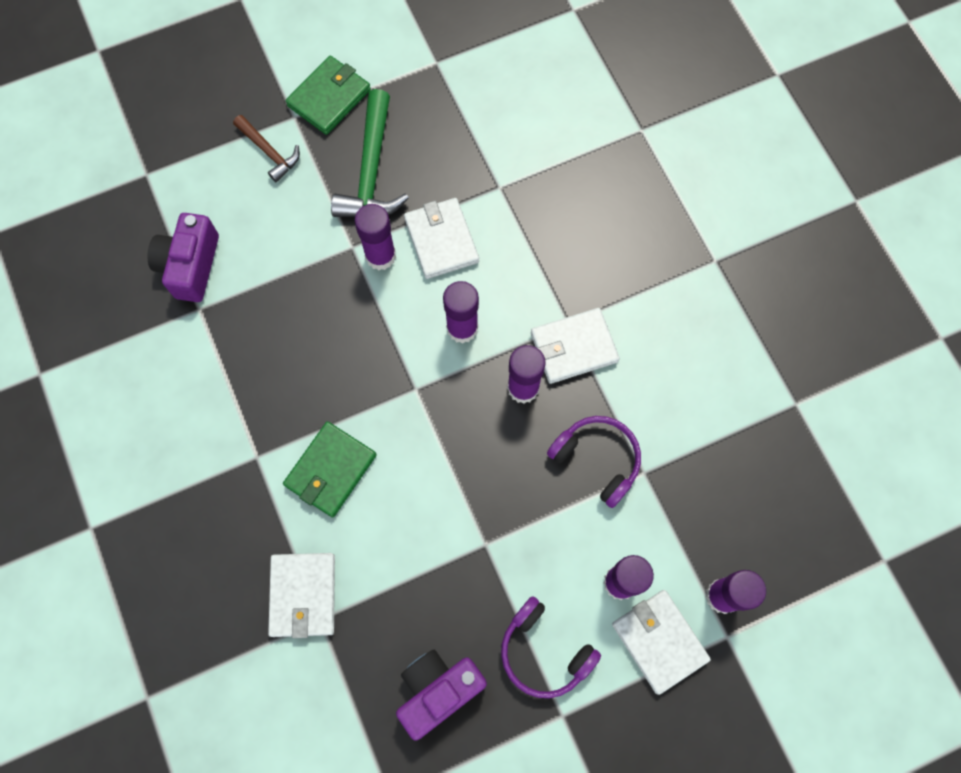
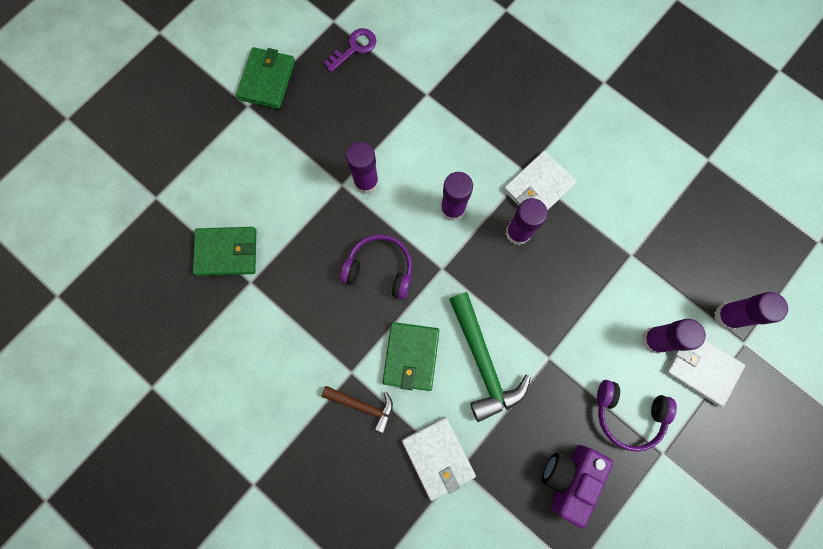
camera: 25 degrees left, 5 degrees up
(190, 265) = (227, 252): purple camera -> green wallet
(269, 152) = (242, 140): brown hammer -> brown hammer (363, 406)
(371, 170) = (326, 121): green hammer -> green hammer (483, 362)
(441, 240) = (404, 151): white wallet -> none
(444, 102) = (354, 48): none -> purple key
(597, 460) = (595, 260): purple headphones -> purple headphones (380, 269)

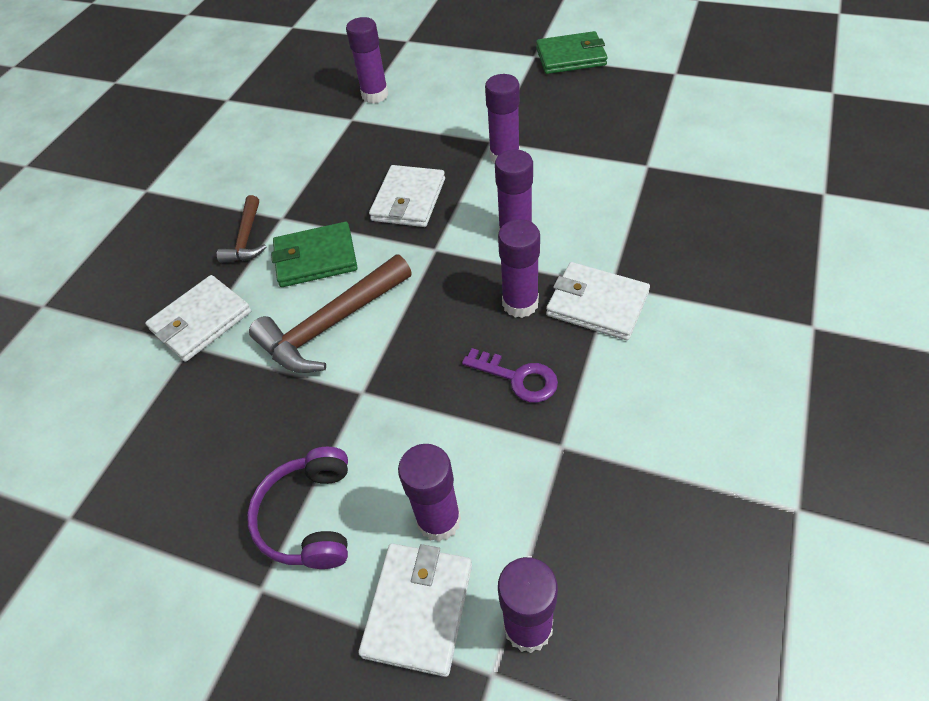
camera: 75 degrees right, 25 degrees down
(227, 252) = (375, 95): green wallet -> purple glue stick
(354, 48) = (656, 96): purple key -> purple key (518, 378)
(380, 269) = (408, 200): purple headphones -> white wallet
(483, 362) = (331, 324): green hammer -> brown hammer
(569, 477) = (199, 468): purple camera -> none

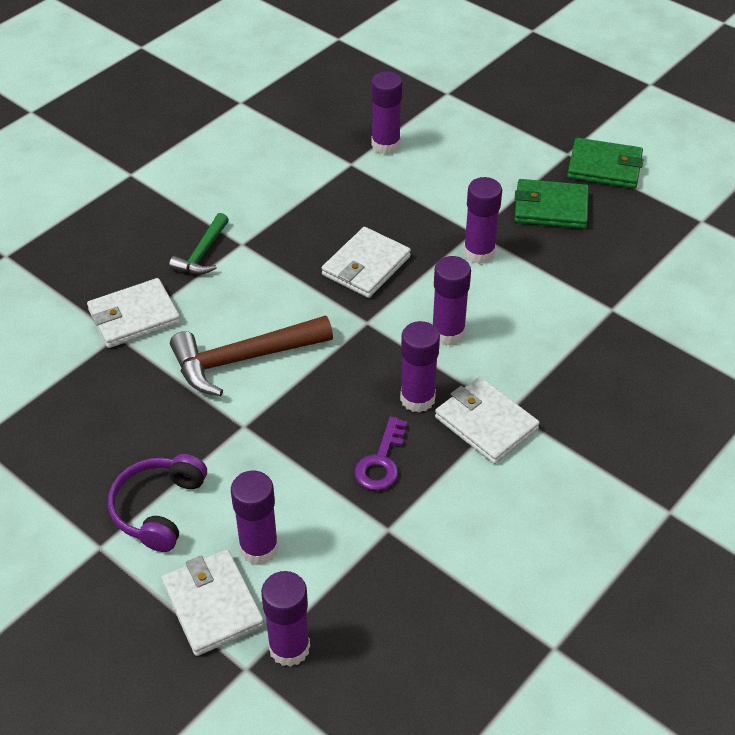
camera: 15 degrees right, 5 degrees down
(246, 238) = (202, 253): brown hammer -> green hammer
(315, 258) = (256, 293): green wallet -> green wallet (550, 207)
(418, 608) = (213, 605): white wallet -> white wallet turned 60 degrees counterclockwise
(518, 378) = (381, 462): purple key -> purple key turned 60 degrees clockwise

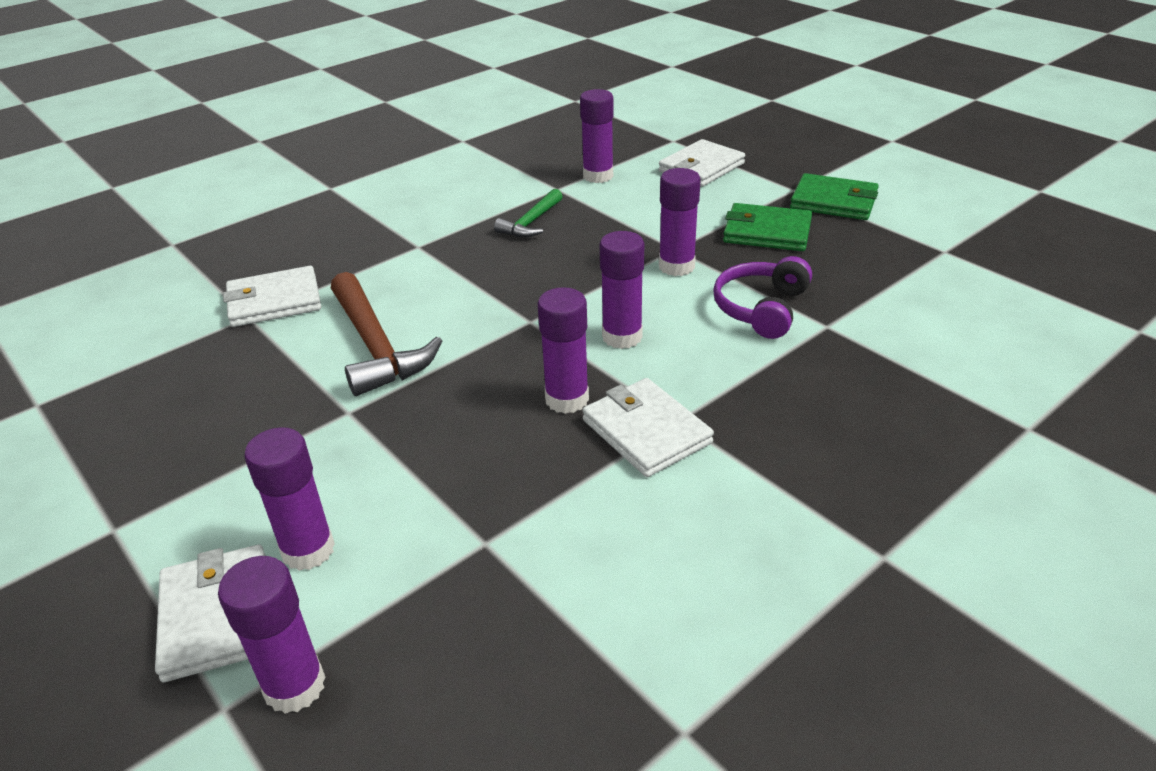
camera: 10 degrees right, 10 degrees down
(158, 509) = (205, 492): purple headphones -> purple headphones (761, 308)
(202, 253) = (372, 252): green hammer -> green hammer (531, 222)
(243, 359) = (376, 347): brown hammer -> brown hammer turned 105 degrees counterclockwise
(366, 266) = (545, 271): white wallet -> white wallet (701, 167)
(381, 462) = (501, 463): purple key -> none

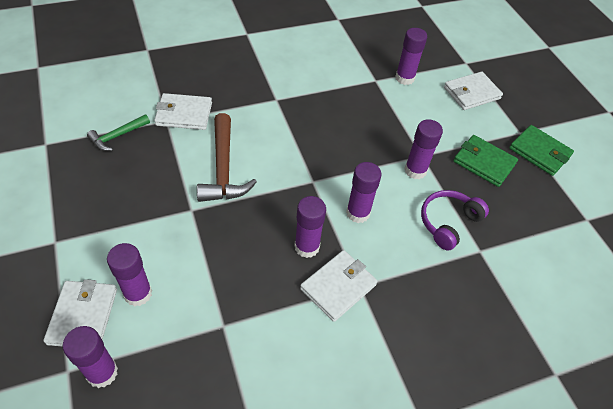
camera: 15 degrees right, 15 degrees up
(531, 222) = (347, 103): green hammer -> green hammer (117, 136)
(646, 431) = (338, 287): white wallet -> white wallet turned 60 degrees clockwise

